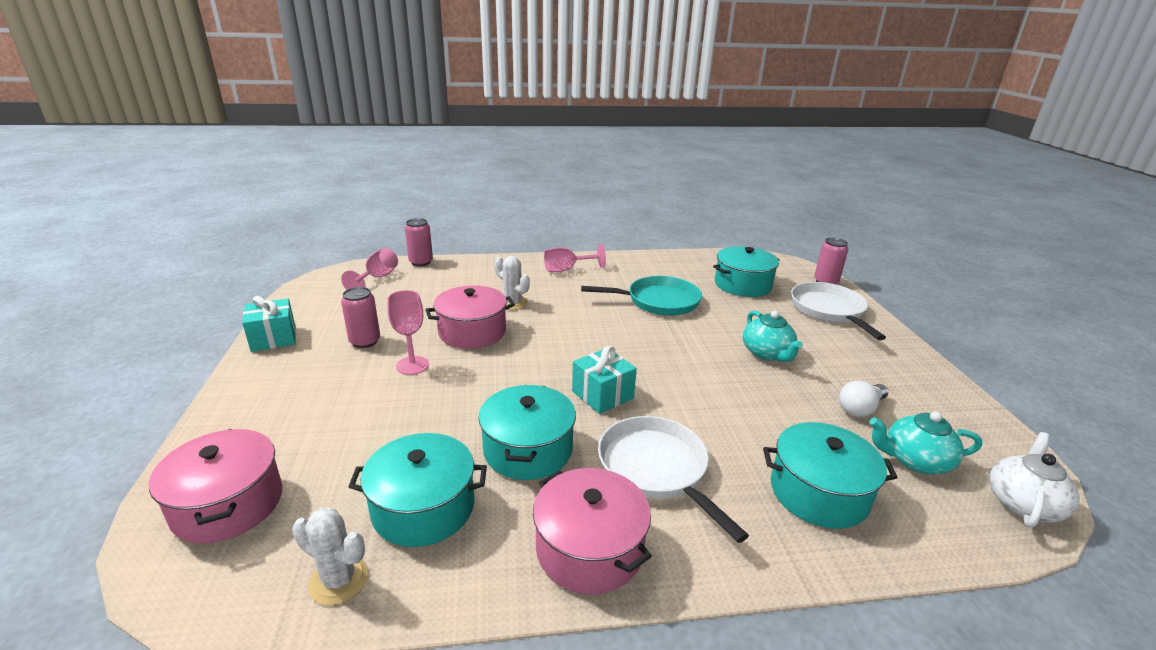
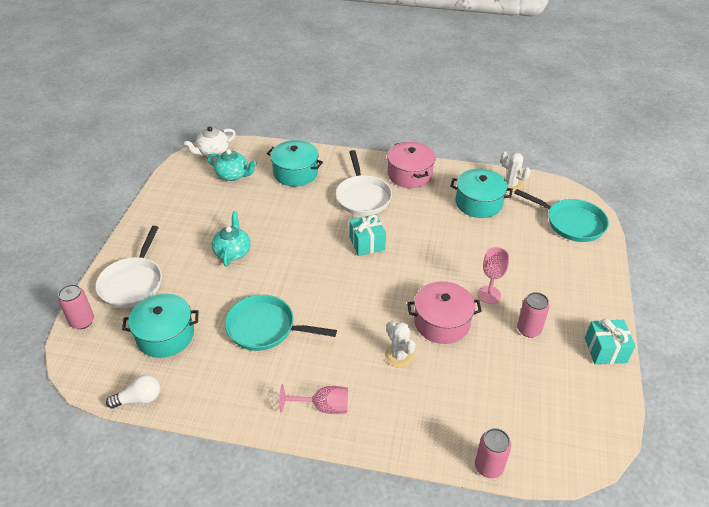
camera: 160 degrees left, 15 degrees up
(228, 504) = (571, 223): pink pot -> turquoise pan
(377, 278) = (535, 437): pink goblet -> none
(528, 449) = (423, 219): turquoise pot -> none
(860, 409) = (224, 203): white light bulb -> white light bulb (139, 399)

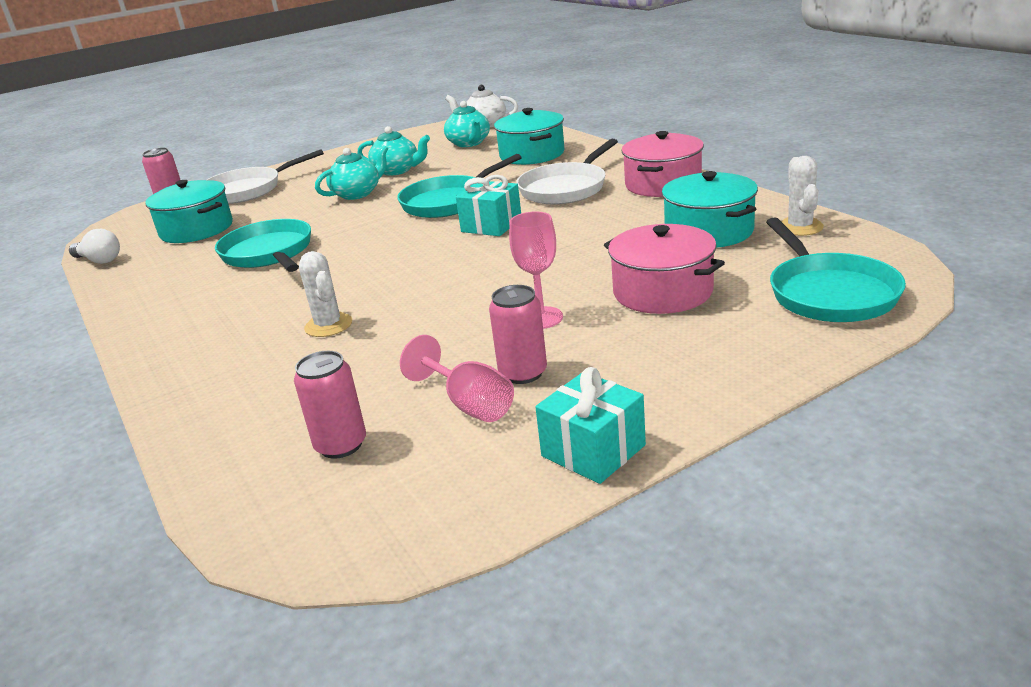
camera: 50 degrees right, 15 degrees down
(224, 219) = (397, 170): none -> turquoise teapot
(310, 234) = (449, 201): none -> turquoise pan
(323, 407) = (185, 330): pink goblet -> pink goblet (469, 404)
(399, 356) = (328, 325): white cactus -> white cactus turned 45 degrees counterclockwise
(442, 322) = (431, 318): pink pot -> pink pot (662, 292)
(488, 467) = (198, 472): pink can -> pink can (341, 445)

